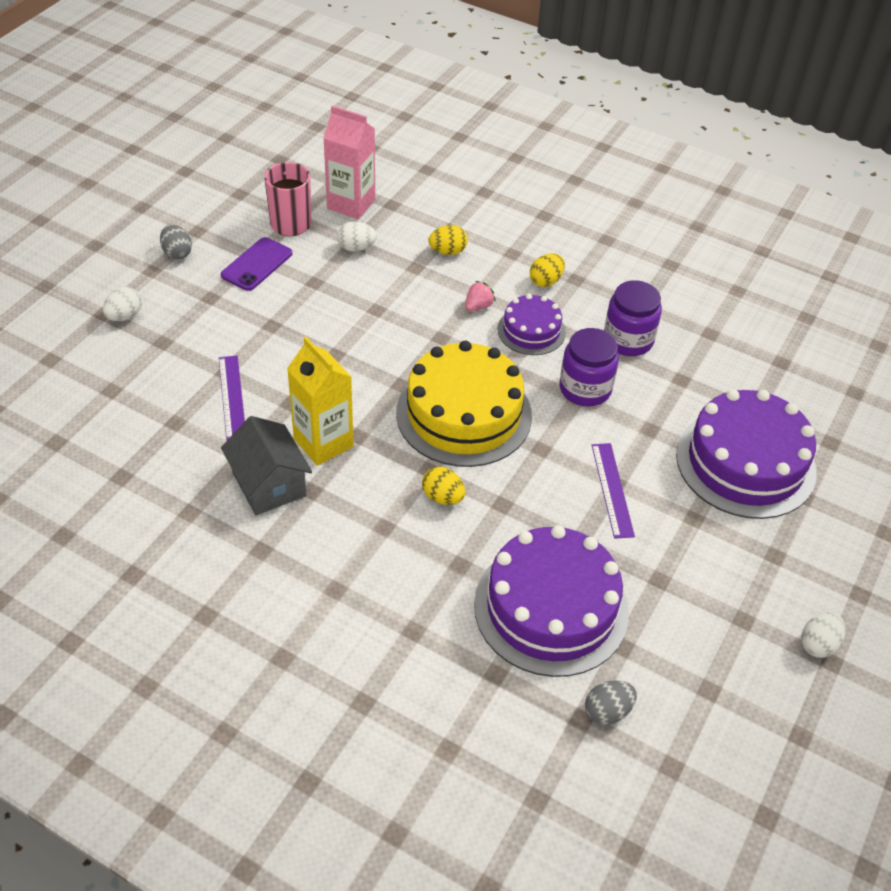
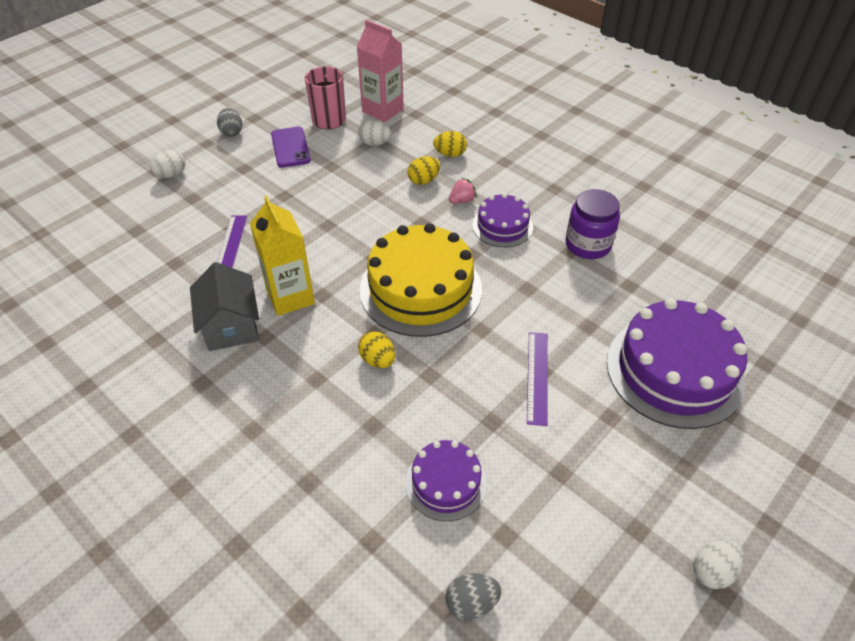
camera: 15 degrees right, 0 degrees up
(257, 264) = (290, 147): purple phone -> purple phone turned 60 degrees counterclockwise
(546, 281) = (527, 187): yellow egg -> yellow egg (423, 180)
(551, 608) = (446, 483): purple cake -> purple cake, size x0.54
(585, 389) = (537, 282): purple jar -> none

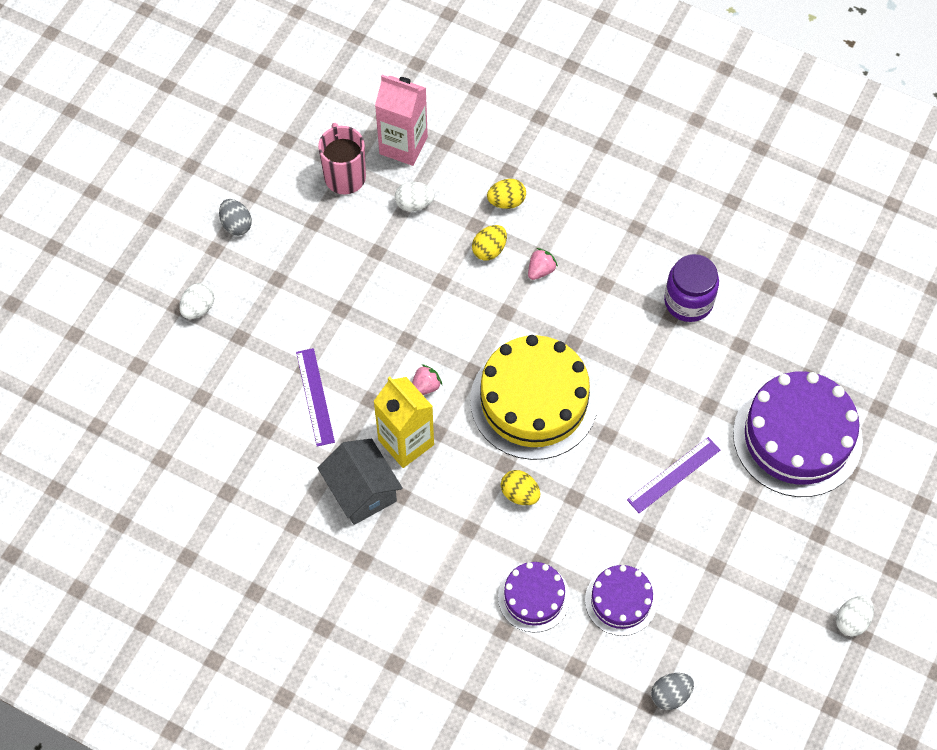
camera: 15 degrees left, 15 degrees up
(290, 147) = (317, 233): purple phone -> none
(327, 260) = (425, 386): none -> pink strawberry
(502, 226) = (594, 296): purple cake -> purple cake (534, 597)
(537, 377) = (674, 475): purple ruler -> purple ruler turned 60 degrees clockwise

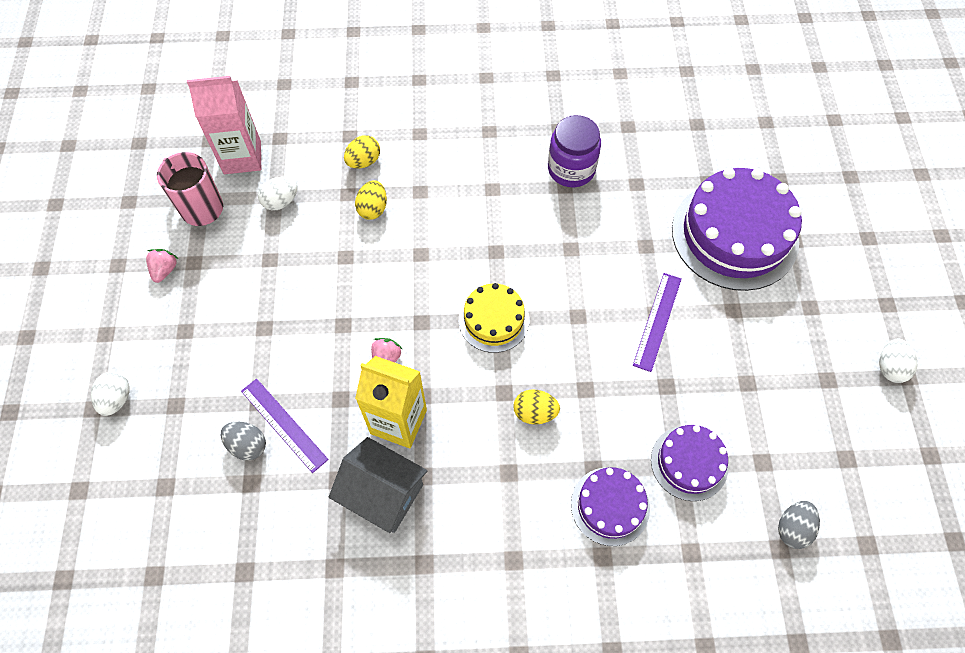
camera: 30 degrees left, 0 degrees up
(236, 224) = (116, 300): grey egg -> grey egg (248, 445)
(533, 400) = (494, 320): yellow cake -> yellow cake, size x0.54
(541, 270) = (429, 204): pink strawberry -> pink strawberry (165, 270)

